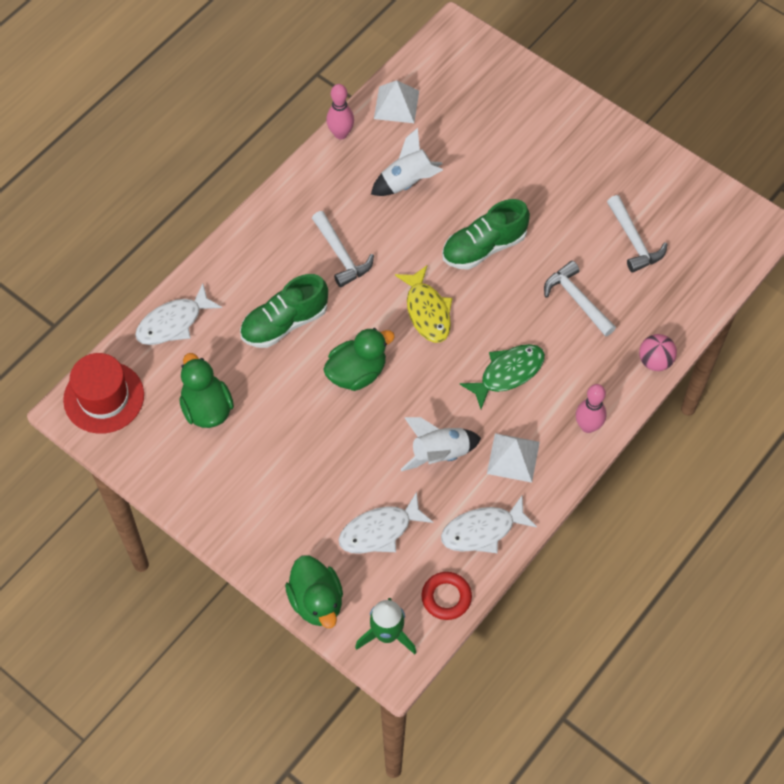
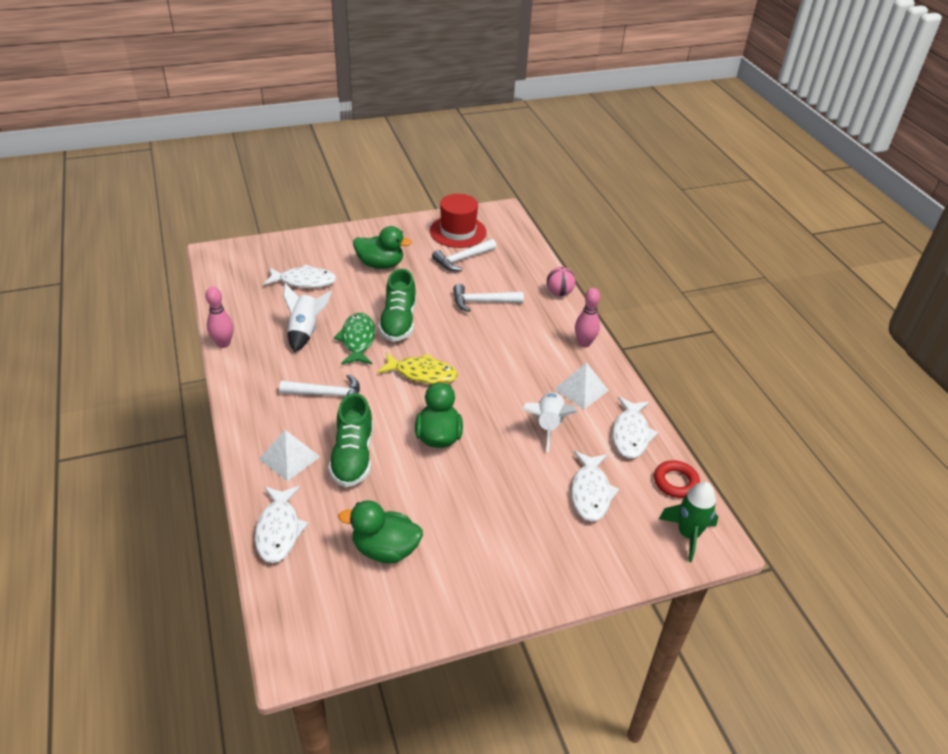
camera: 60 degrees left, 20 degrees down
(104, 397) = (303, 624): red hat -> red hat (458, 231)
(316, 601) = (630, 566): green duck -> green duck (380, 264)
(396, 104) = (235, 305): white pyramid -> white pyramid (289, 457)
(477, 131) = (304, 281): none -> white fish
(508, 373) = (510, 359): green fish -> green fish (357, 340)
(634, 241) = (462, 259): white hammer -> white hammer turned 135 degrees clockwise

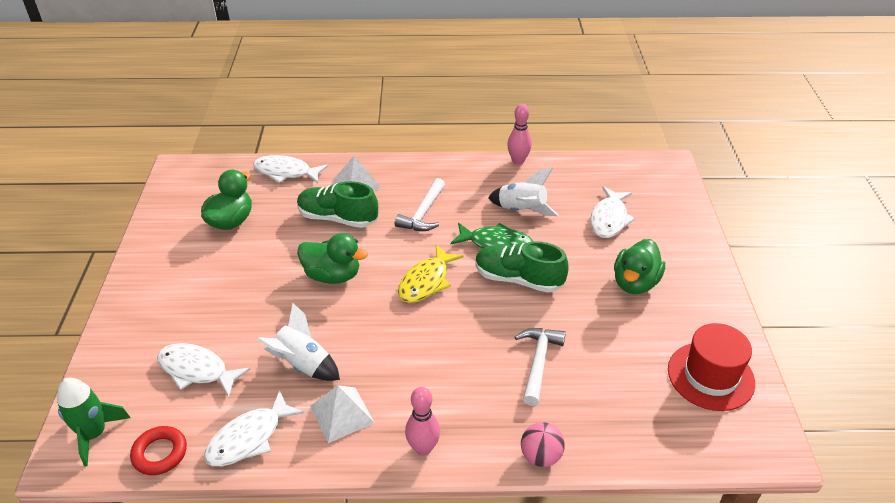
camera: 110 degrees right, 0 degrees up
(462, 259) = (638, 364): white hammer -> none
(630, 434) = (249, 438): white fish -> white fish turned 75 degrees counterclockwise

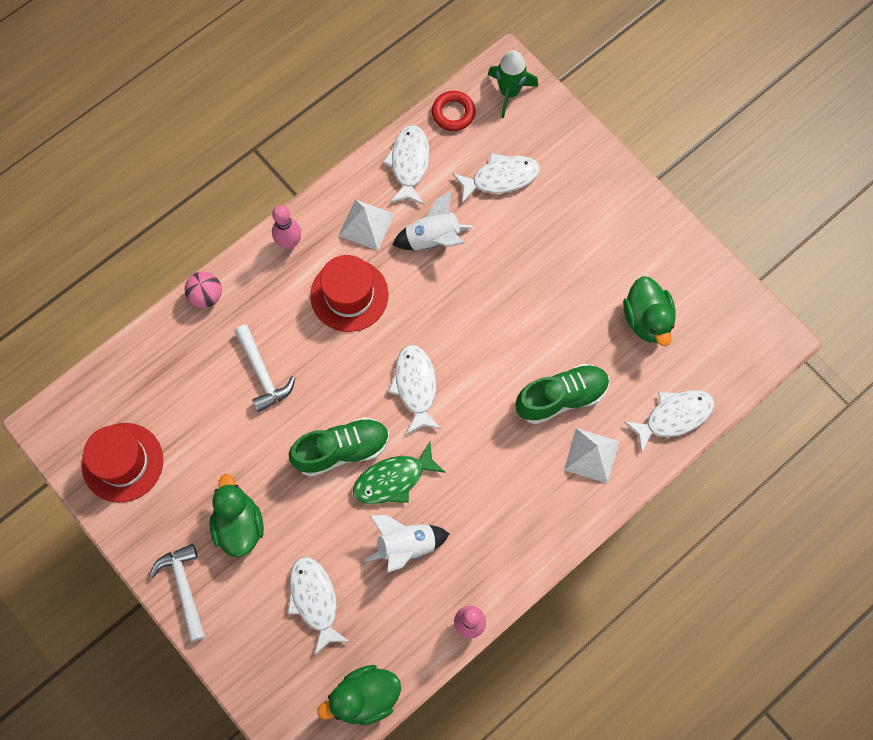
camera: 140 degrees right, 30 degrees up
(332, 275) = (497, 332): green duck -> green duck (365, 697)
(413, 370) = (349, 295): none -> red hat
(423, 213) = (492, 466): white hammer -> white hammer (184, 588)
(426, 281) = (415, 386): yellow fish -> white fish

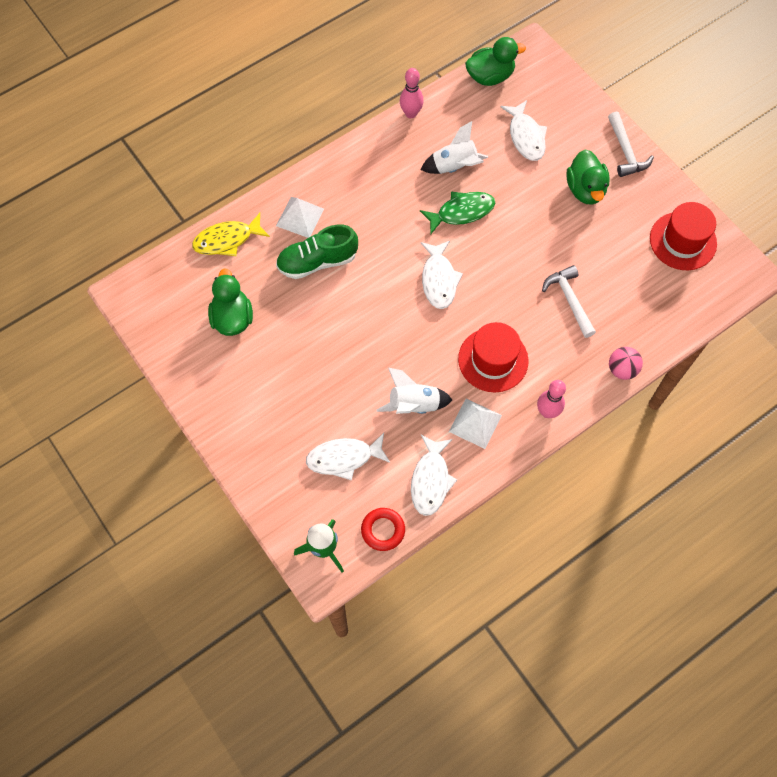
camera: 175 degrees left, 5 degrees down
(342, 450) = (503, 236): green shoe -> none
(673, 417) = (227, 240): white fish -> yellow fish

